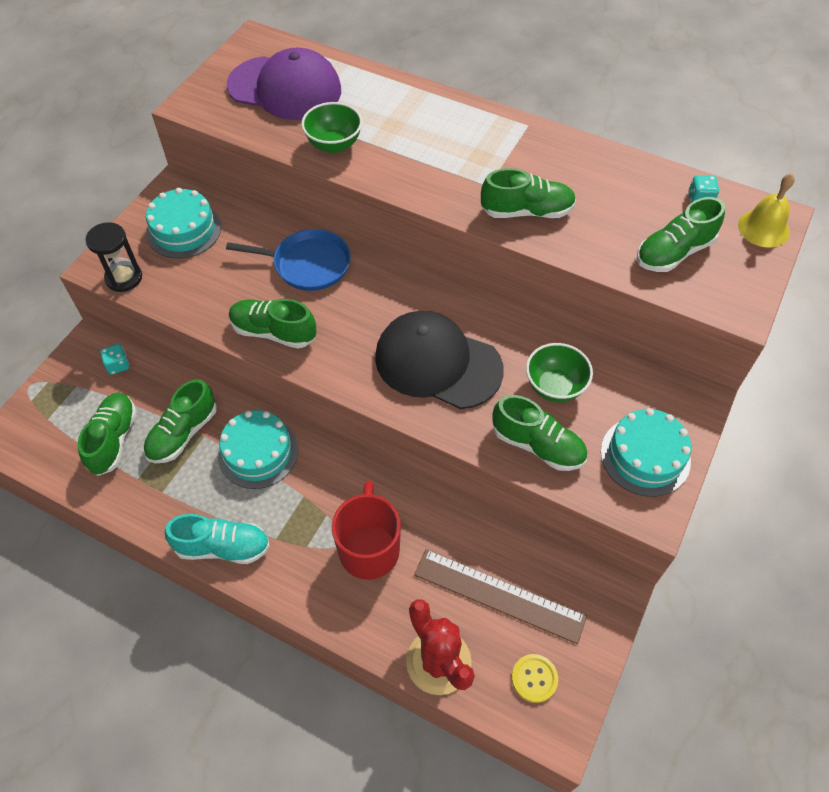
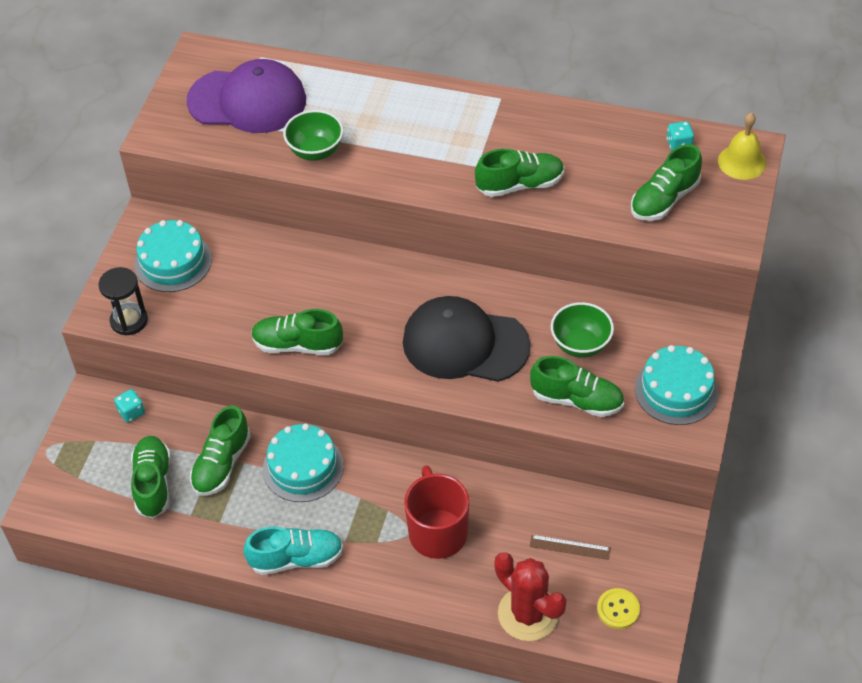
camera: 10 degrees left, 5 degrees down
(307, 264) = (310, 273): blue pan -> none
(499, 595) = (570, 547): brown ruler -> brown ruler, size x0.48

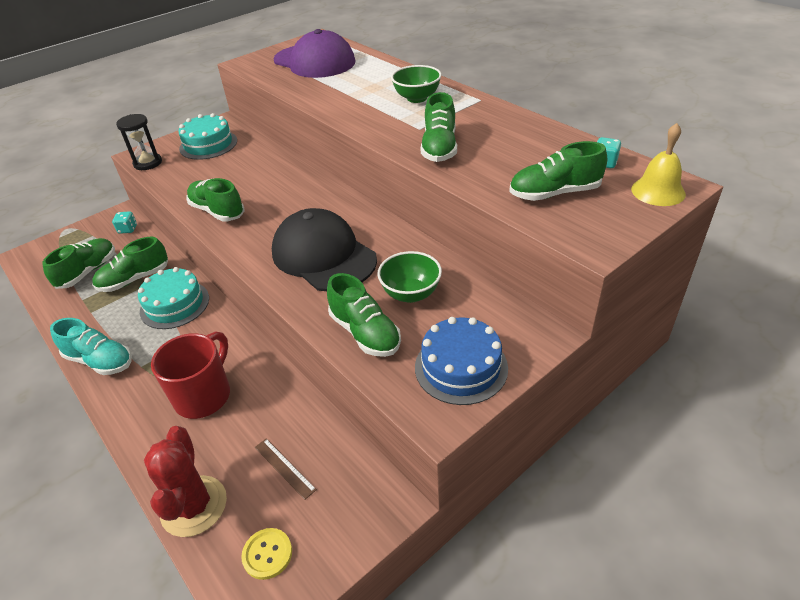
camera: 35 degrees right, 10 degrees down
(315, 151) = (322, 92): green bowl -> green bowl (417, 98)
(520, 185) = (439, 148): green shoe -> green shoe turned 75 degrees clockwise
(676, 390) = (461, 367): turquoise cake -> blue cake

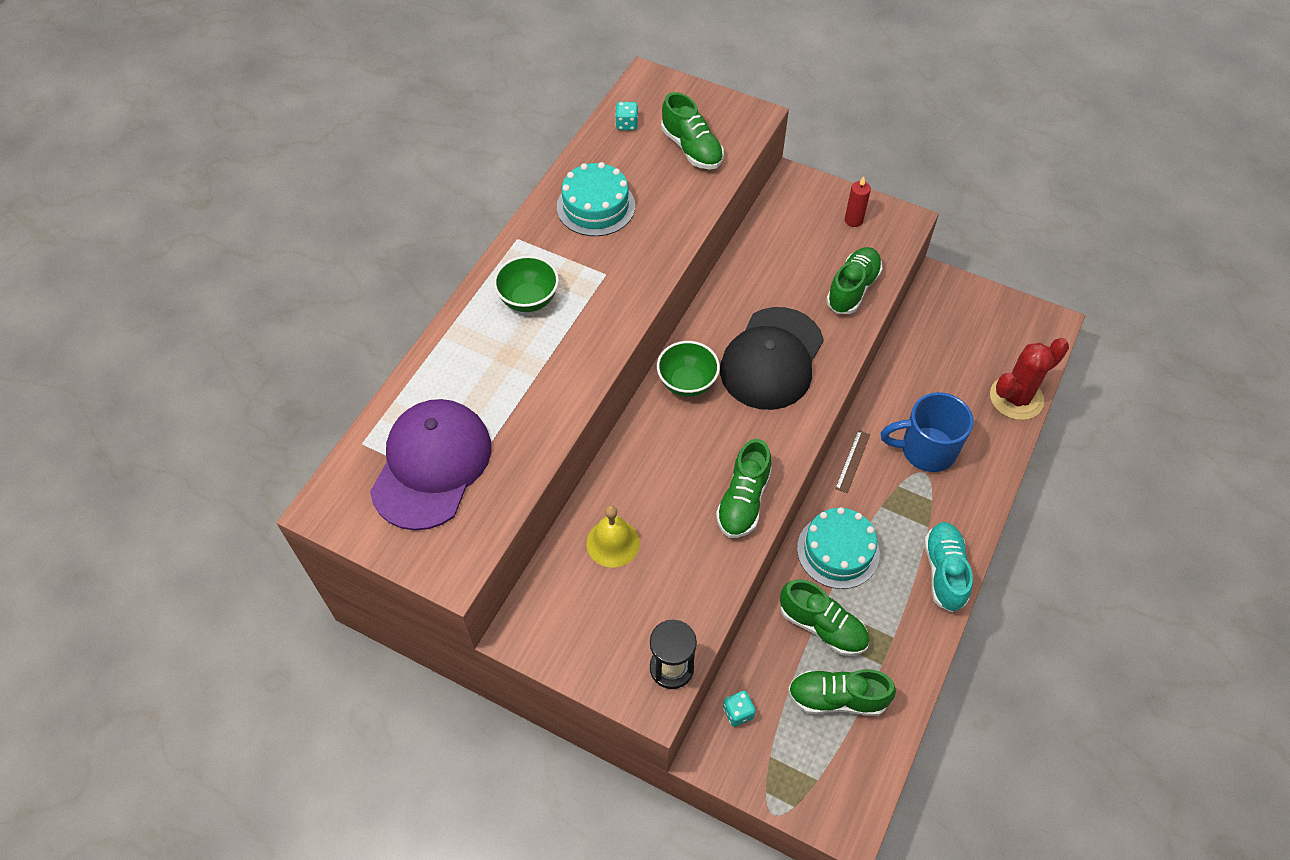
camera: 115 degrees left, 15 degrees up
(204, 395) = (926, 450): red mug -> blue mug
(208, 144) = (594, 611): turquoise cake -> turquoise cake (596, 206)
(267, 554) = (1015, 336): yellow button -> none
(284, 468) = (952, 355): brown ruler -> brown ruler (852, 461)
(410, 294) = (791, 273): green bowl -> green bowl (687, 383)
(439, 148) = (642, 246): green shoe -> none
(461, 367) = (853, 220): blue cake -> red candle
(658, 191) = (661, 89): yellow bell -> yellow bell (613, 543)

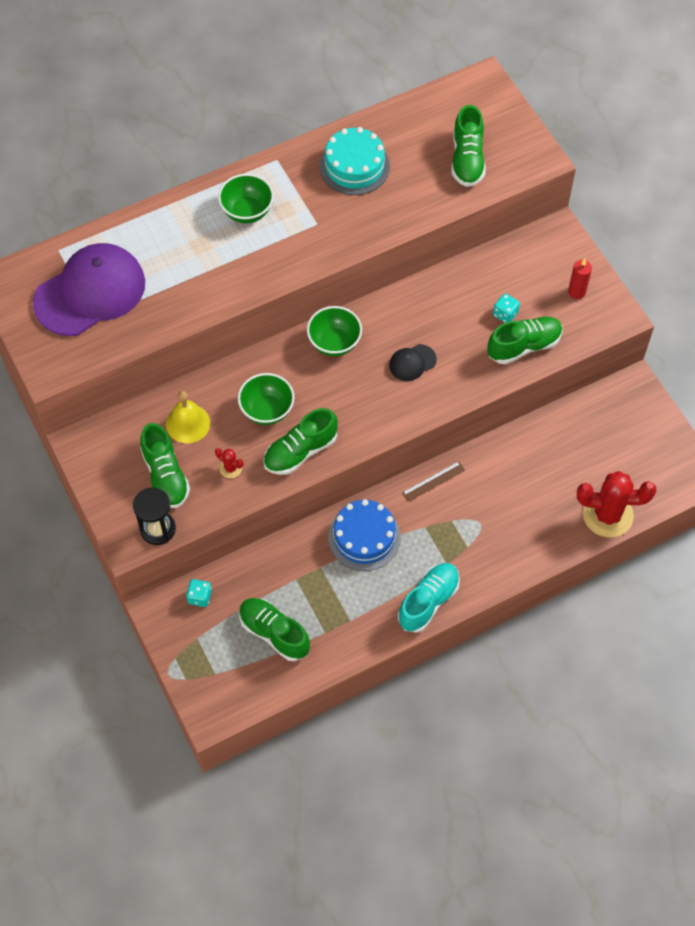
camera: 35 degrees right, 5 degrees up
(627, 124) = (435, 111): turquoise dice -> turquoise dice (505, 314)
(678, 482) = (267, 410): none -> green bowl
(691, 559) = (230, 468): none -> red cactus
(772, 359) = (412, 363): black cap -> black cap, size x0.43
(822, 626) = (306, 580): green shoe -> green shoe (165, 475)
(838, 551) = (364, 537): turquoise cake -> blue cake
(926, 450) = (497, 508): blue mug -> none

